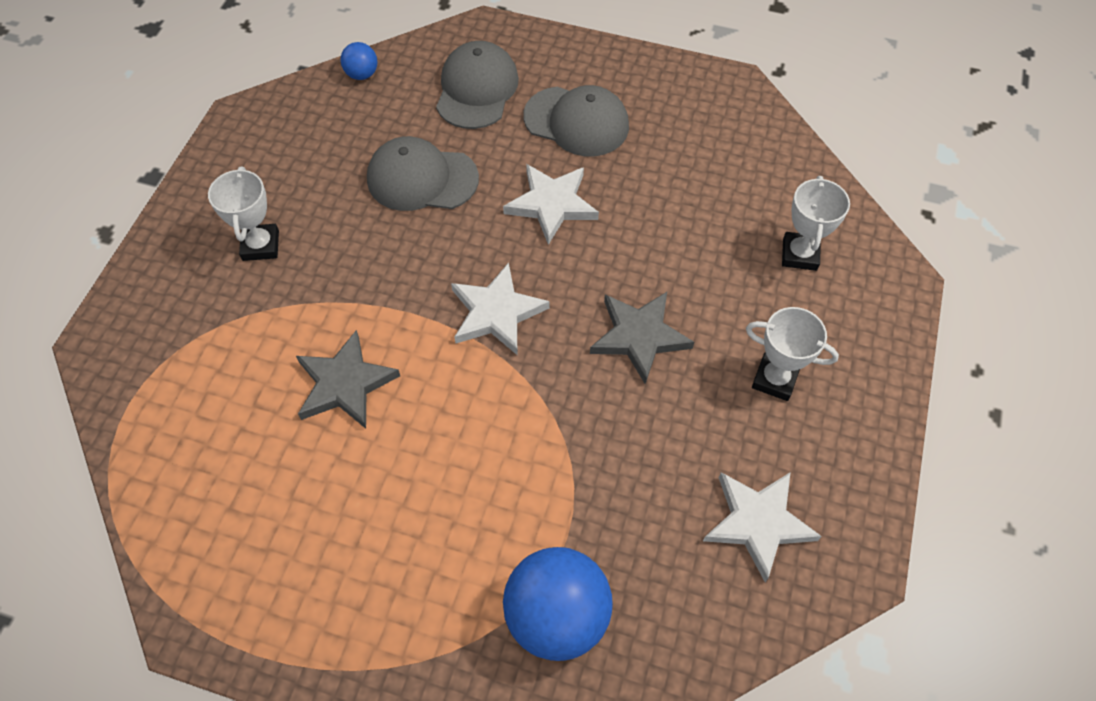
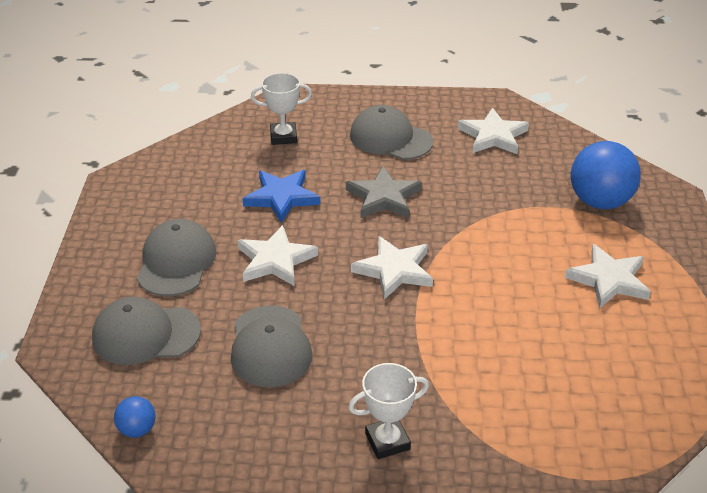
camera: 105 degrees left, 20 degrees down
(345, 384) = (498, 340): grey star -> none
(393, 552) = (609, 280): none -> white star
(666, 230) = (282, 197): none -> blue star
(774, 379) = (390, 138): white trophy -> grey cap

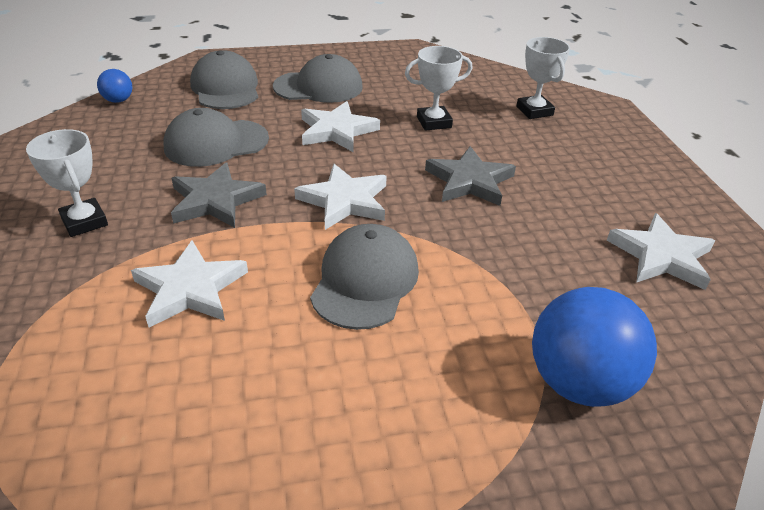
camera: 75 degrees right, 0 degrees up
(282, 197) = (434, 122): blue star -> white trophy
(374, 350) = (215, 200): none -> grey star
(390, 138) = (585, 174): grey cap -> grey cap (365, 281)
(609, 280) = (387, 399): white star -> white star (190, 289)

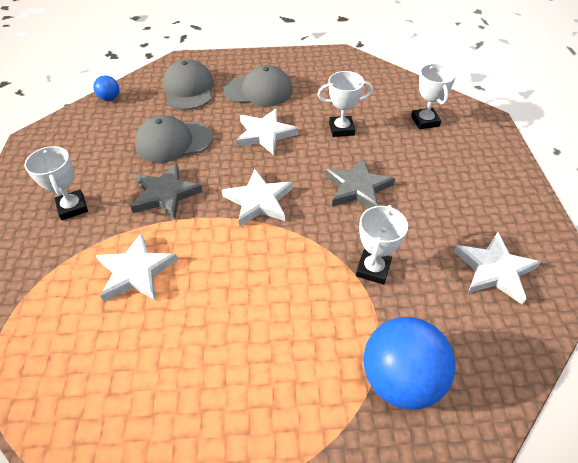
camera: 10 degrees right, 10 degrees up
(365, 281) = (260, 274): grey cap -> none
(511, 265) = (373, 269): none -> white trophy

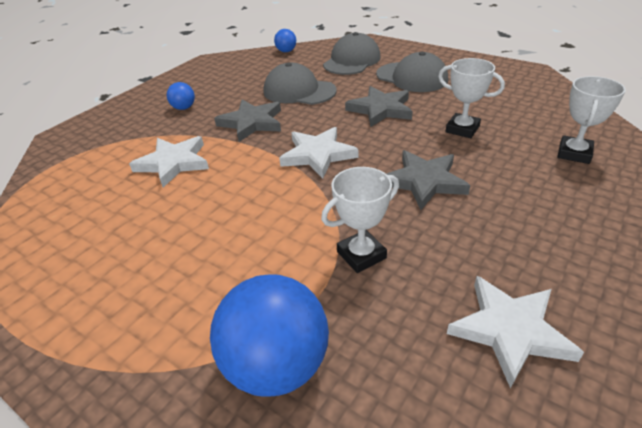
camera: 40 degrees right, 10 degrees down
(72, 207) = (184, 108): white trophy -> blue ball
(265, 134) = (380, 109): white star -> grey star

